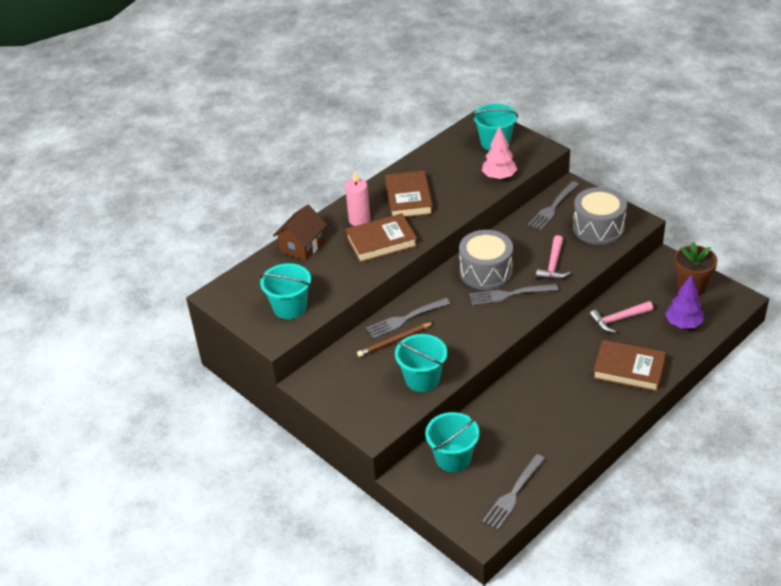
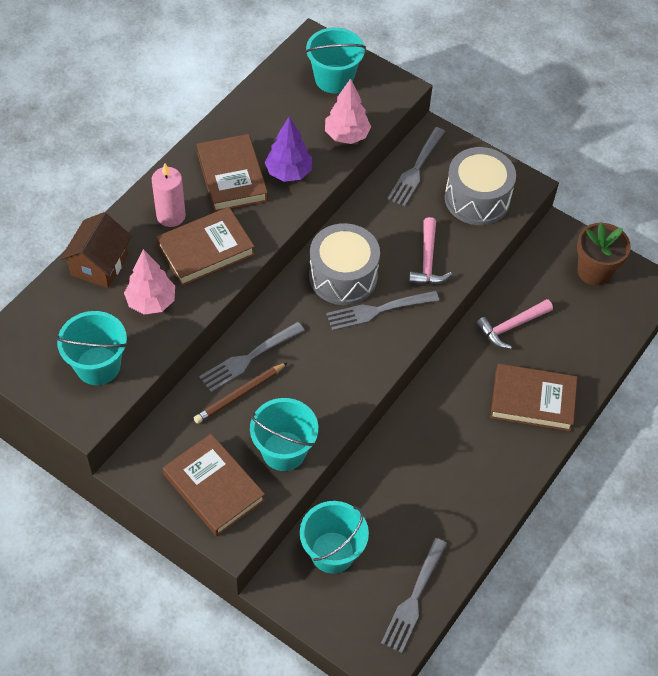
camera: 15 degrees left, 15 degrees up
(336, 271) = (151, 302): none -> pink tree
(365, 398) = (214, 487): none -> brown book
(683, 324) = (590, 327): purple tree -> purple tree (288, 173)

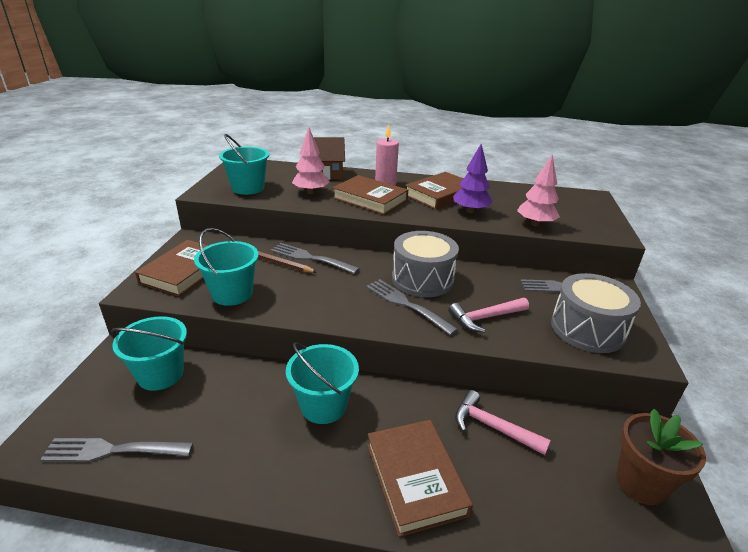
camera: 65 degrees right, 25 degrees down
(334, 79) = (575, 209): turquoise bucket -> turquoise bucket (323, 405)

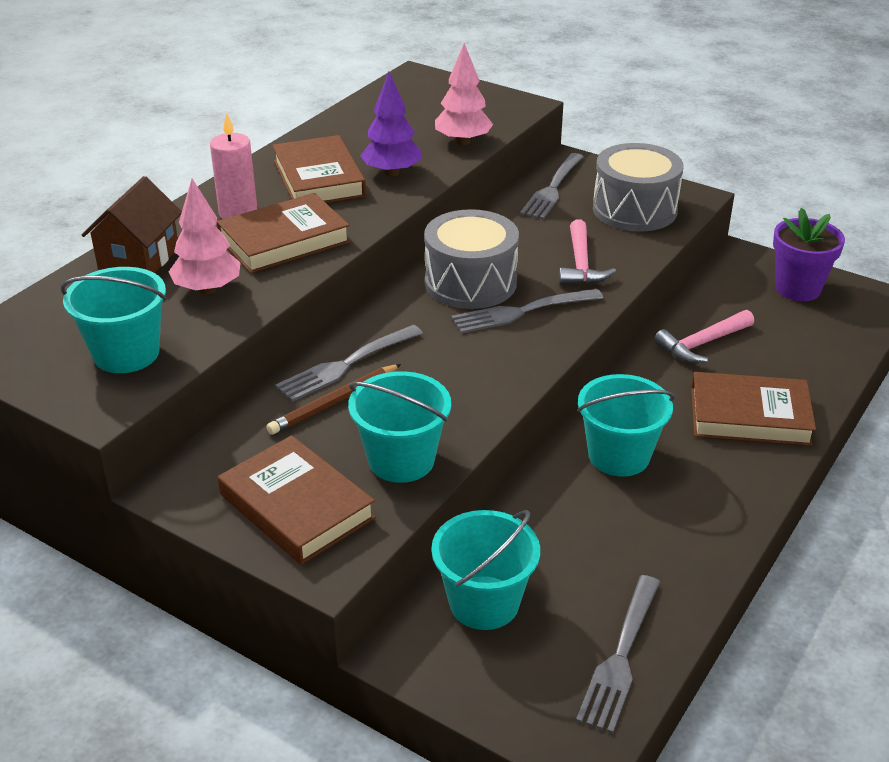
camera: 65 degrees left, 5 degrees up
(640, 483) = (797, 288): brown flower pot -> purple flower pot

